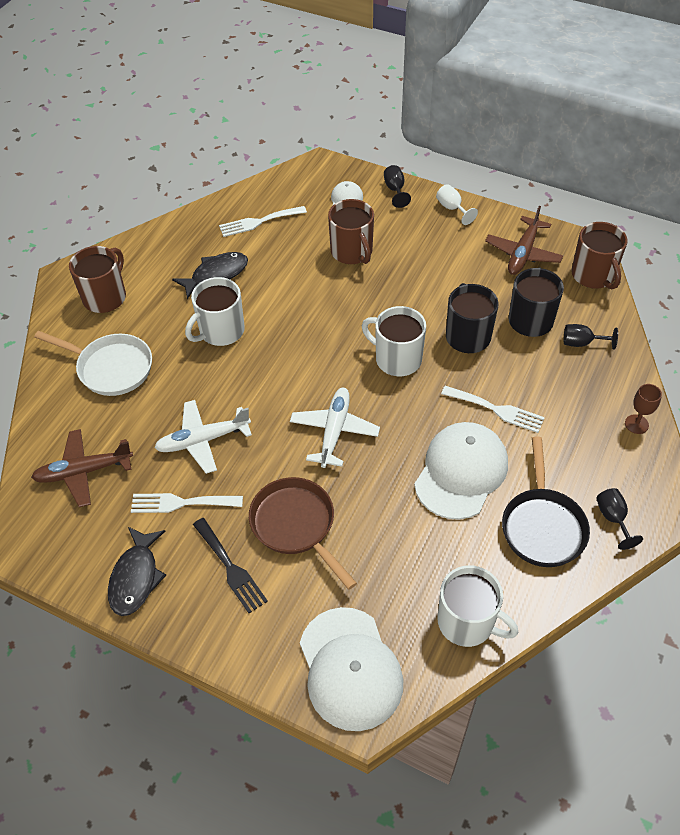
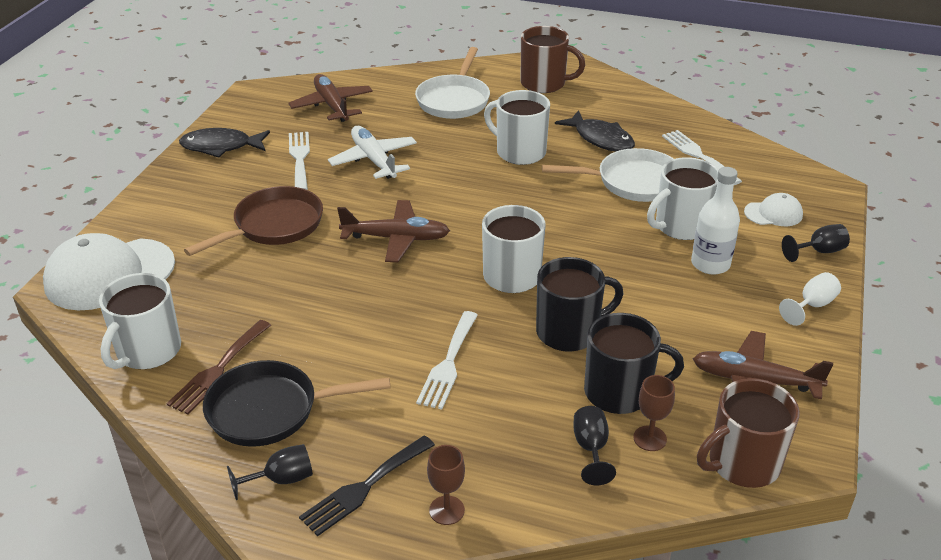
camera: 80 degrees right, 15 degrees down
(230, 568) = (227, 194): black fork -> black fork (364, 488)
(287, 267) = (633, 182): none -> white pan
(334, 431) = (396, 238): white plane -> brown plane
(352, 252) = (680, 226): brown mug -> white mug
(400, 246) = (710, 264): none -> white bottle
(461, 472) = (348, 337): white cap -> none
(494, 564) = (218, 370): none -> brown fork
(573, 313) = (650, 438): none -> brown goblet

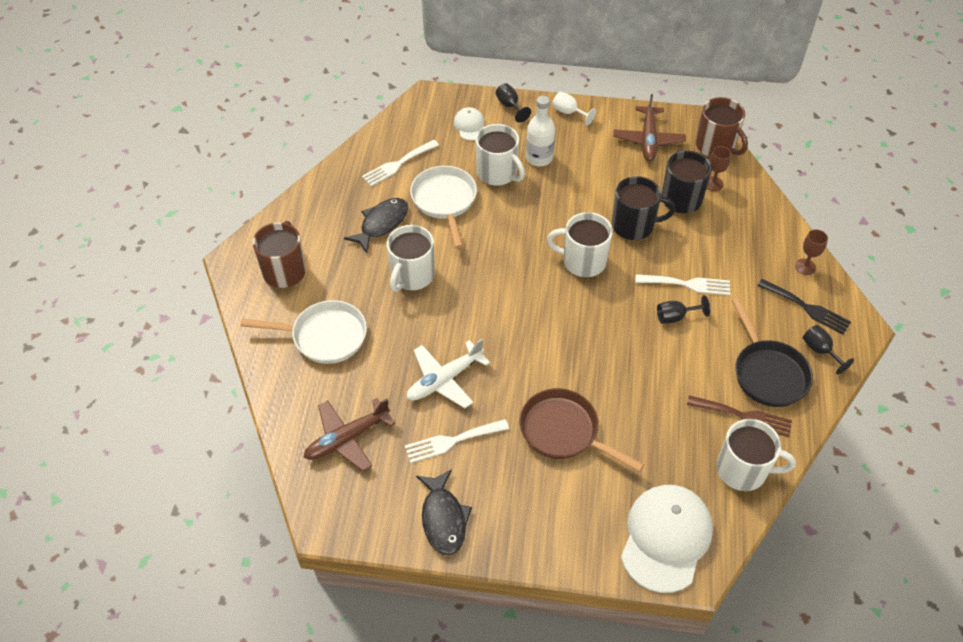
camera: 100 degrees left, 15 degrees up
(109, 274) = (666, 538): white cap -> white cap turned 120 degrees counterclockwise
(396, 238) = (558, 340): brown plane -> none
(569, 332) = (634, 225): black mug -> black mug turned 120 degrees clockwise
(591, 448) = (732, 208): black goblet -> black goblet (675, 317)

